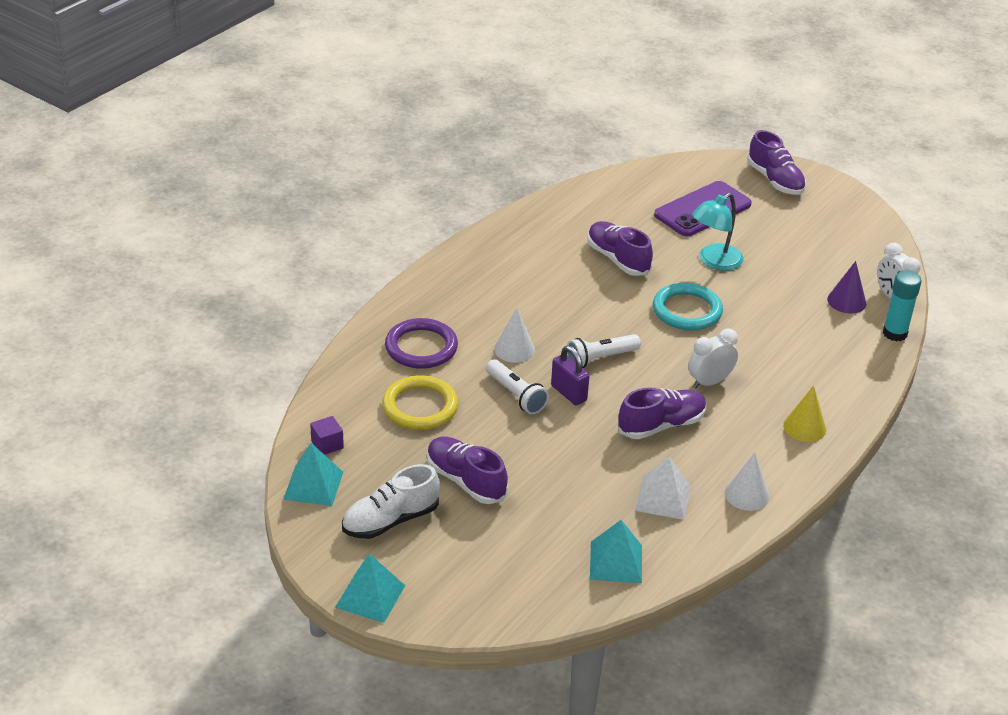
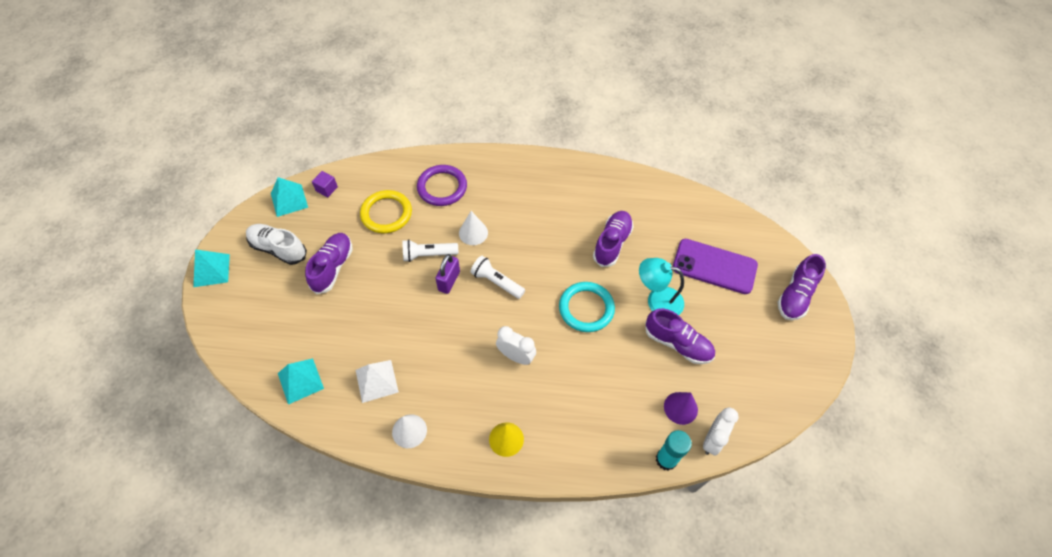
camera: 60 degrees right, 20 degrees up
(516, 395) = (428, 255): white flashlight -> white flashlight turned 60 degrees clockwise
(661, 425) = (450, 347): purple shoe -> purple shoe (677, 343)

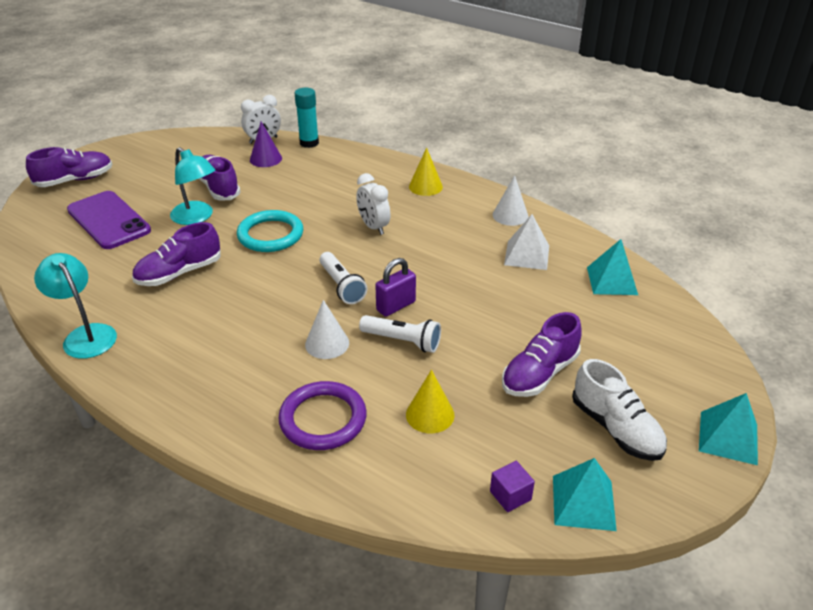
camera: 150 degrees left, 20 degrees down
(386, 213) = (430, 414): yellow ring -> yellow cone
(615, 178) = (85, 335): none -> turquoise lamp

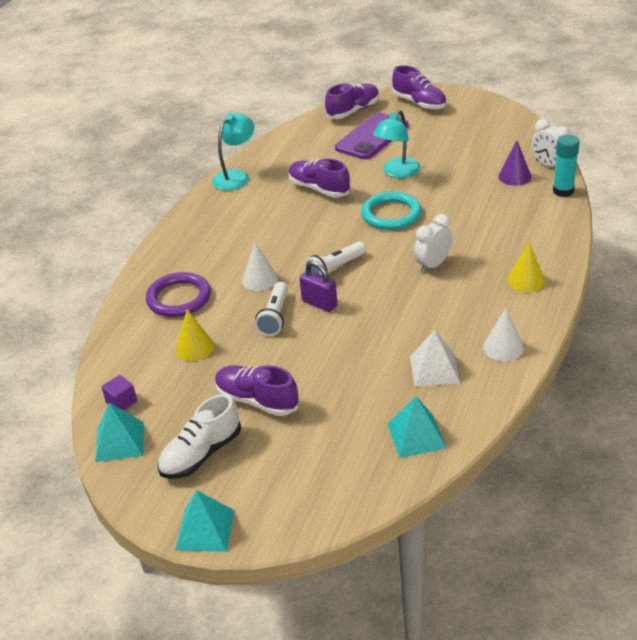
camera: 80 degrees right, 0 degrees up
(218, 188) = (448, 168): purple shoe -> purple shoe (353, 111)

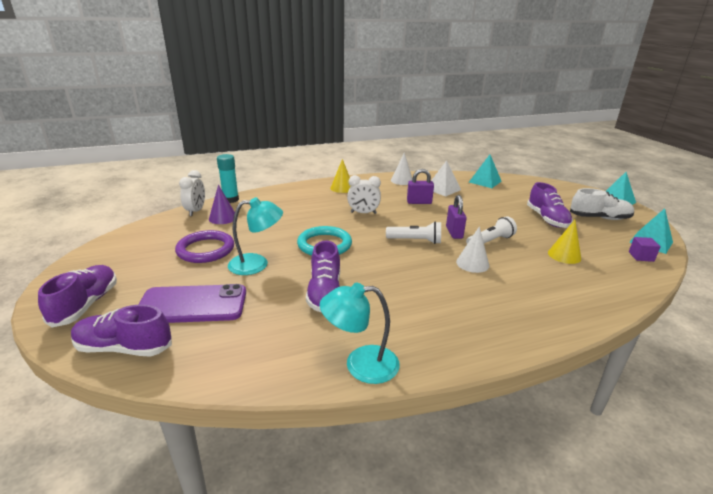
camera: 135 degrees left, 10 degrees down
(179, 298) = (549, 288): purple ring -> purple ring (205, 250)
(416, 322) = (419, 202): none -> purple padlock

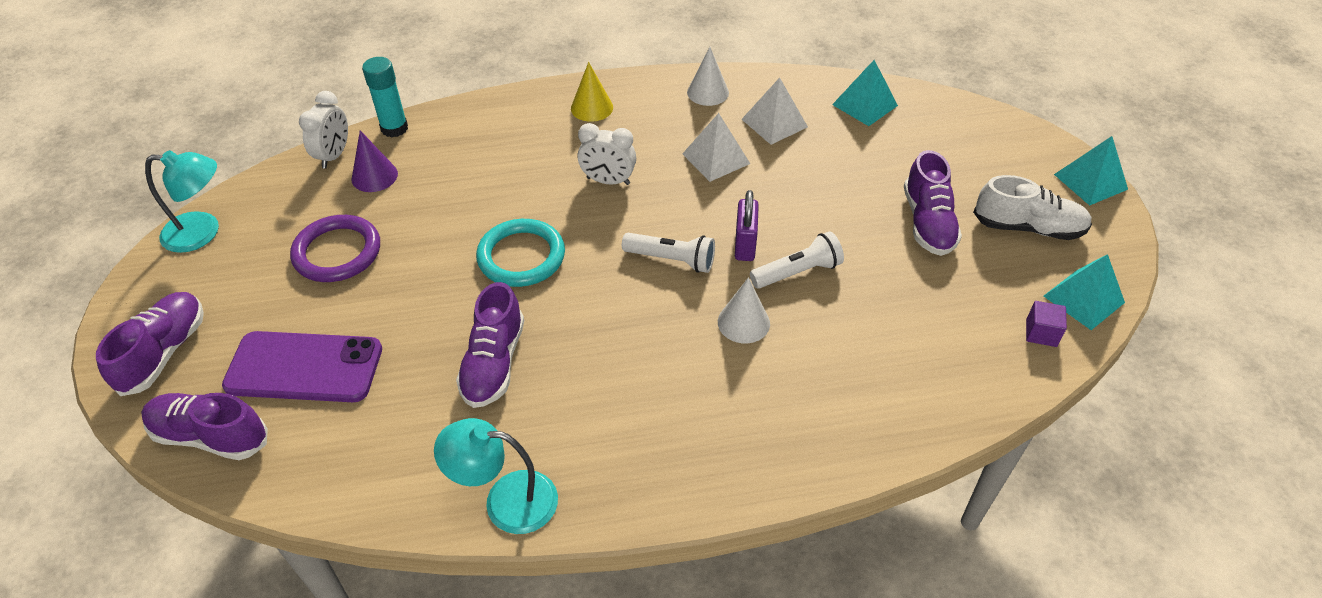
camera: 10 degrees right, 20 degrees up
(257, 264) = (408, 292): turquoise lamp -> turquoise lamp (202, 232)
(419, 202) = (716, 158): purple padlock -> white pyramid
(564, 255) = (907, 317): yellow cone -> none

